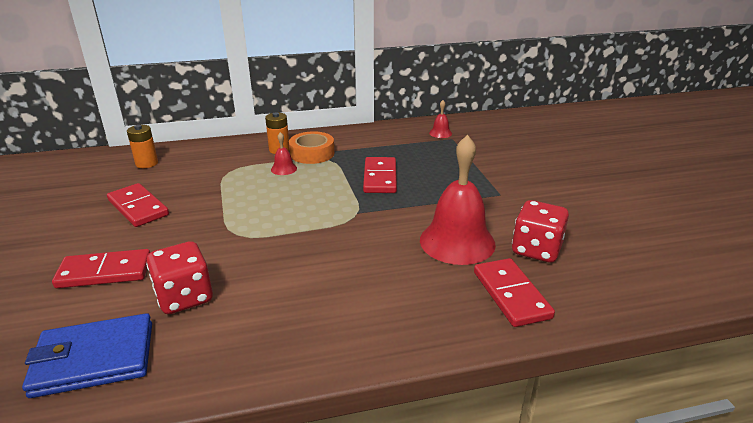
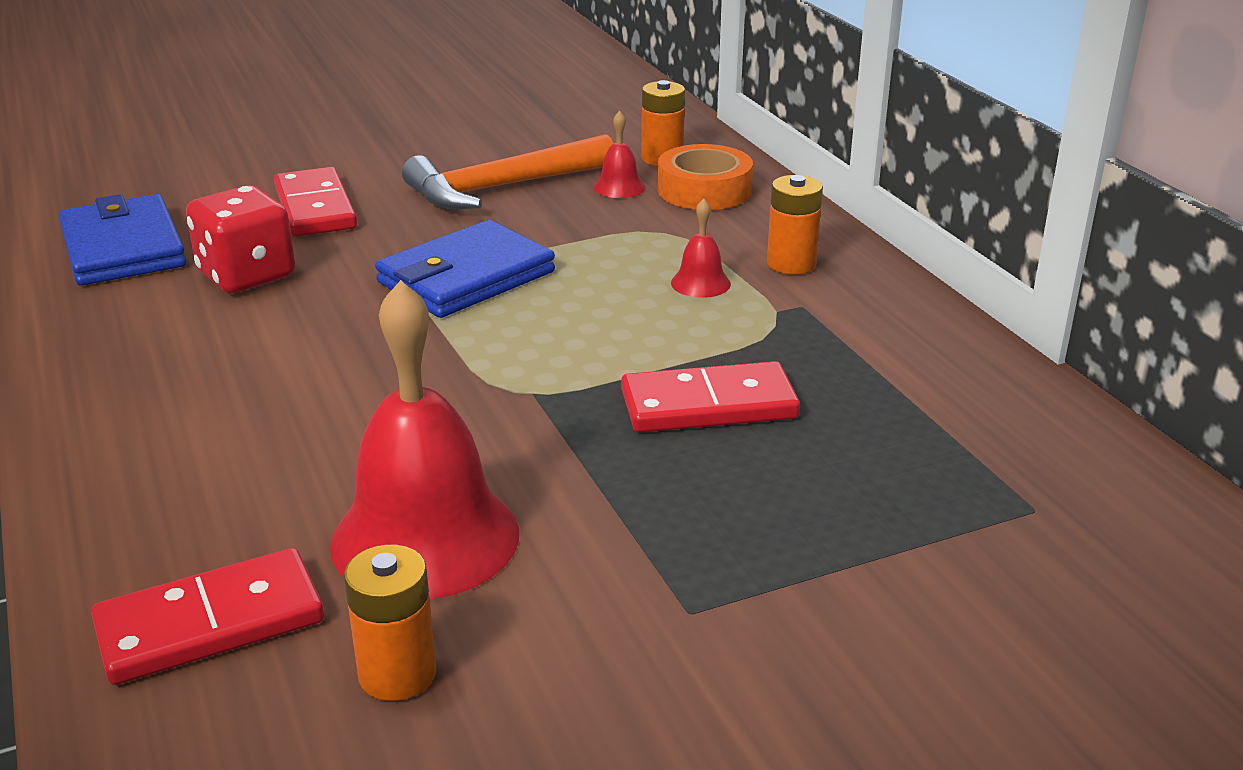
camera: 80 degrees right, 0 degrees up
(138, 207) = (502, 187): red domino -> orange hammer
(239, 223) = (466, 278): none -> blue wallet
(312, 153) = (794, 303): orange tape -> orange tape (704, 190)
(440, 133) = (1060, 484): red bell -> red bell (619, 187)
(536, 250) = (397, 674): red dice -> orange battery

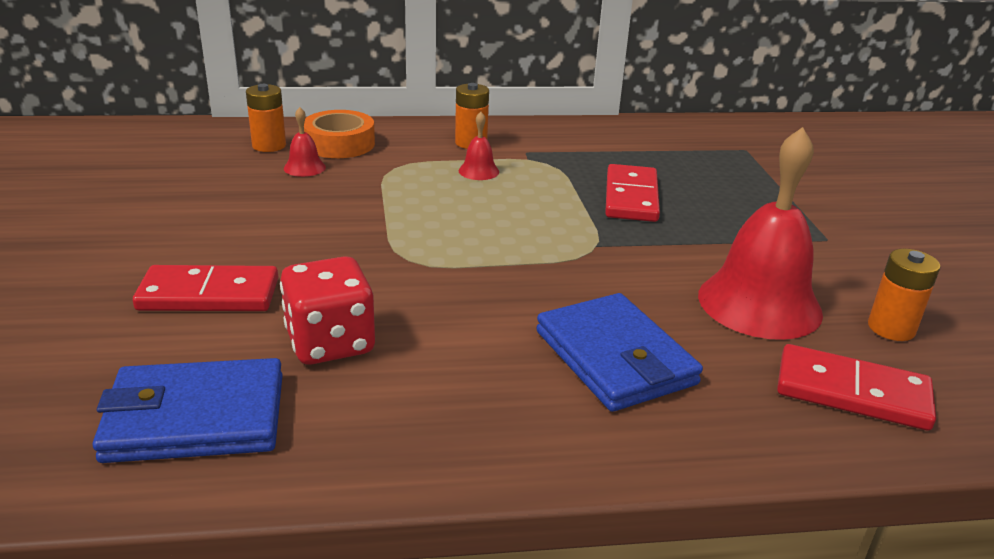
camera: 75 degrees left, 0 degrees up
(210, 623) = (852, 392): red domino -> red domino turned 60 degrees counterclockwise
(466, 278) = (412, 244): blue wallet -> blue wallet (615, 358)
(502, 187) = (257, 207): orange hammer -> none

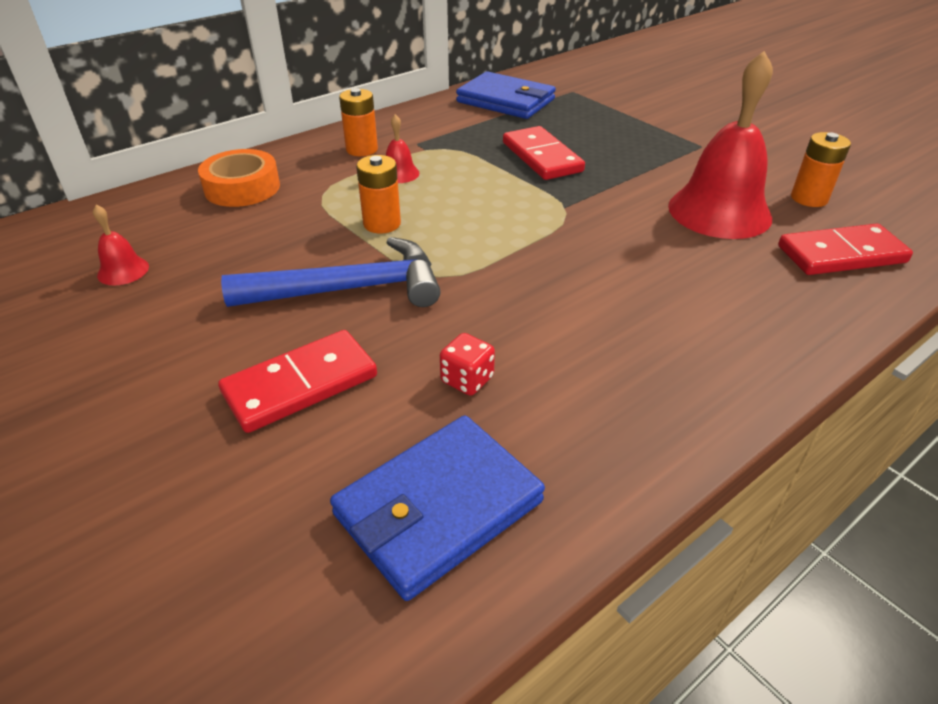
camera: 30 degrees left, 10 degrees up
(269, 145) = (172, 212): orange battery -> orange battery (382, 224)
(304, 167) = (237, 222): red bell -> red bell (123, 271)
(326, 244) = (349, 289): none -> blue hammer
(330, 343) = (467, 380): red dice -> red dice, size x0.54
(615, 358) = (683, 294): blue wallet -> blue wallet (506, 101)

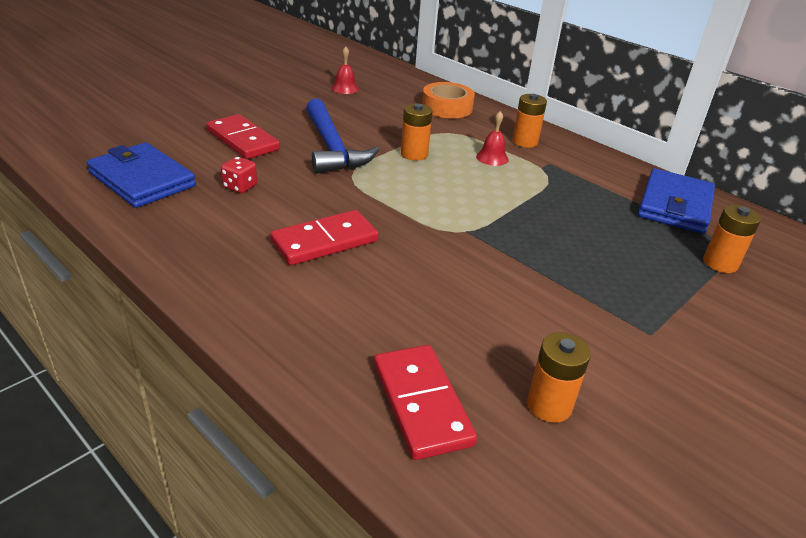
camera: 80 degrees right, 5 degrees down
(542, 157) = (557, 222): red domino -> red domino (325, 241)
(597, 102) = (720, 263): none -> orange battery
(719, 211) = (489, 324): red bell -> none

